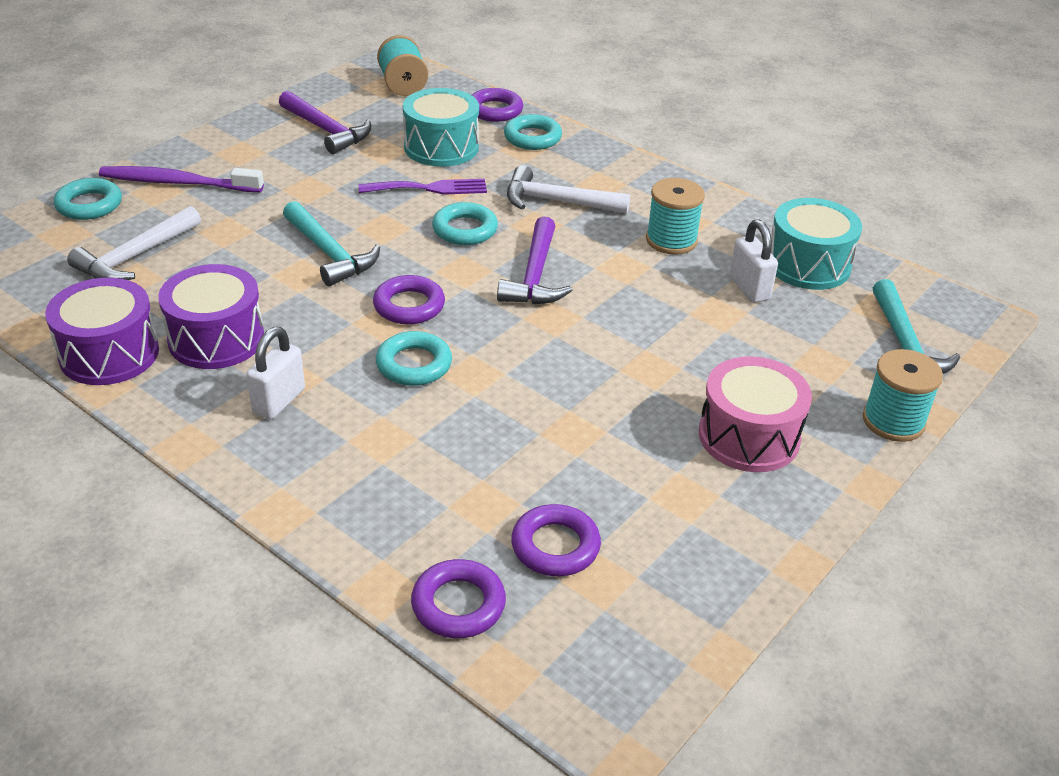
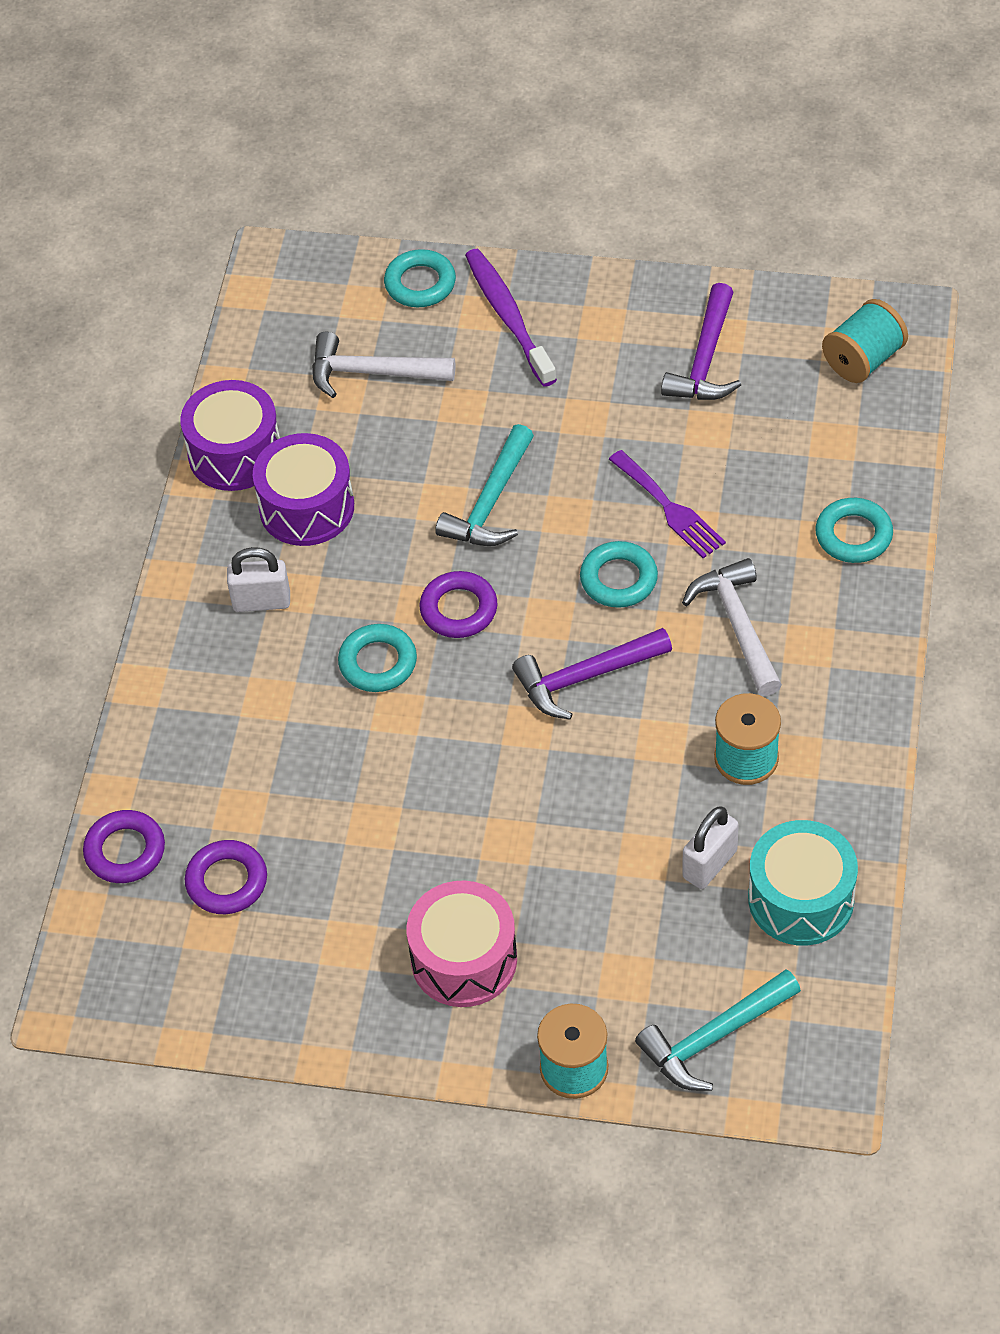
camera: 65 degrees right, 15 degrees up
(441, 147) = (759, 470): turquoise drum -> none
(495, 110) = (884, 469): purple ring -> none

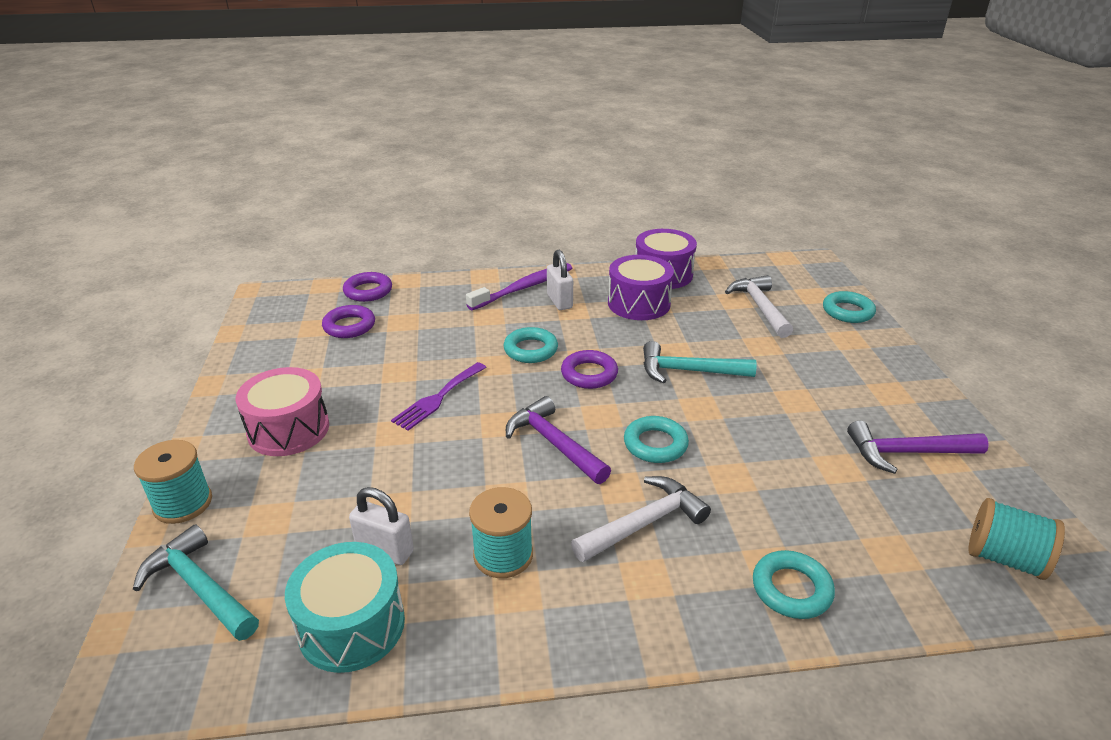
camera: 70 degrees right, 20 degrees down
(508, 317) = (855, 350): purple toothbrush -> purple toothbrush (523, 288)
(669, 508) = (741, 459): purple fork -> purple fork (438, 398)

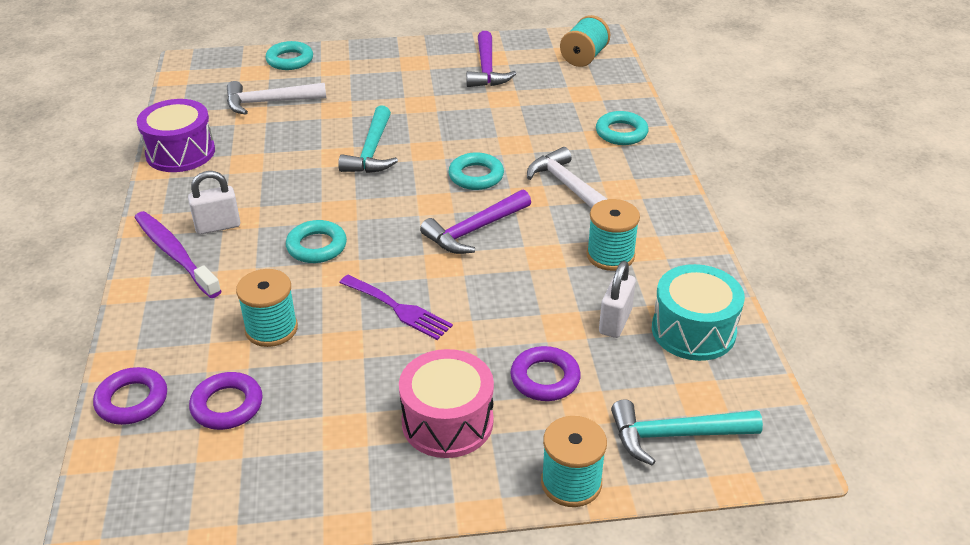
camera: 90 degrees left, 5 degrees up
(200, 587) = (675, 435): turquoise hammer -> turquoise hammer turned 45 degrees clockwise
(427, 337) = (271, 329): none -> turquoise spool
(589, 374) = (368, 208): purple ring -> purple ring (545, 378)
(639, 303) = (240, 172): purple drum -> none

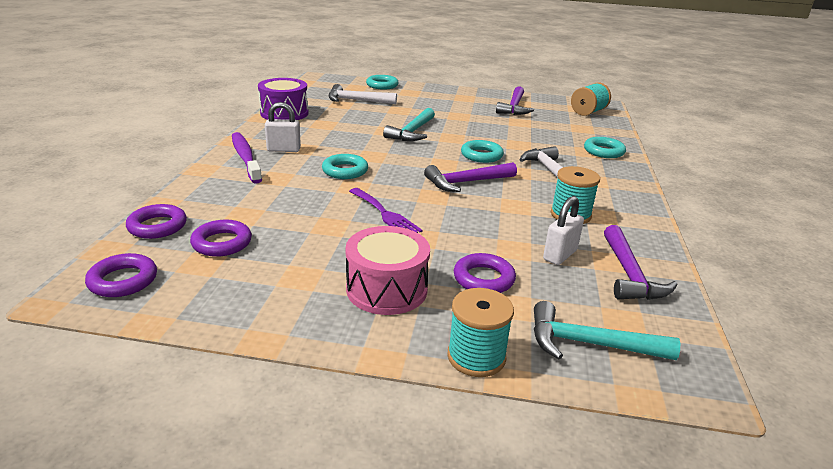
camera: 15 degrees right, 10 degrees down
(144, 491) = (123, 280): none -> purple ring
(271, 329) = (284, 207): turquoise spool -> none
(693, 330) = (629, 274): turquoise drum -> purple hammer

